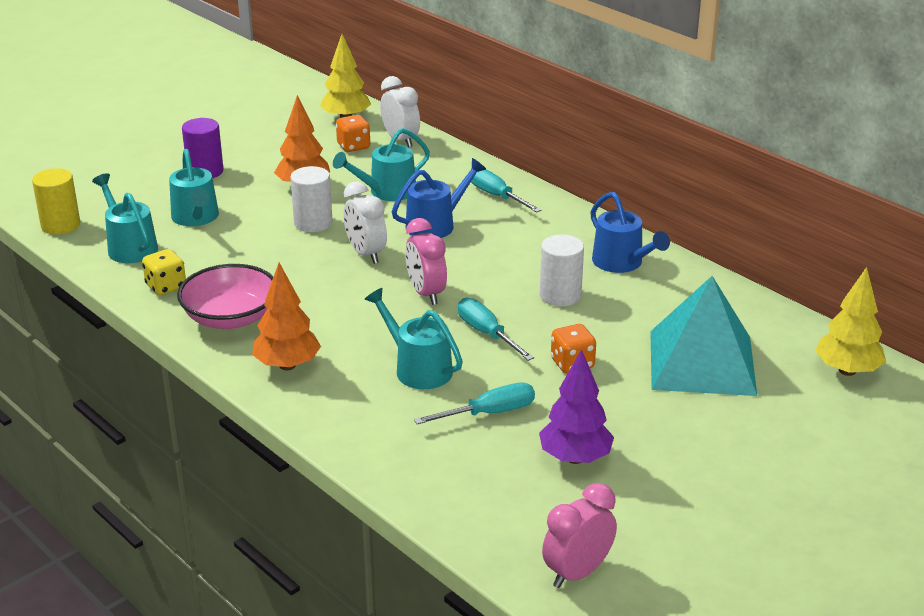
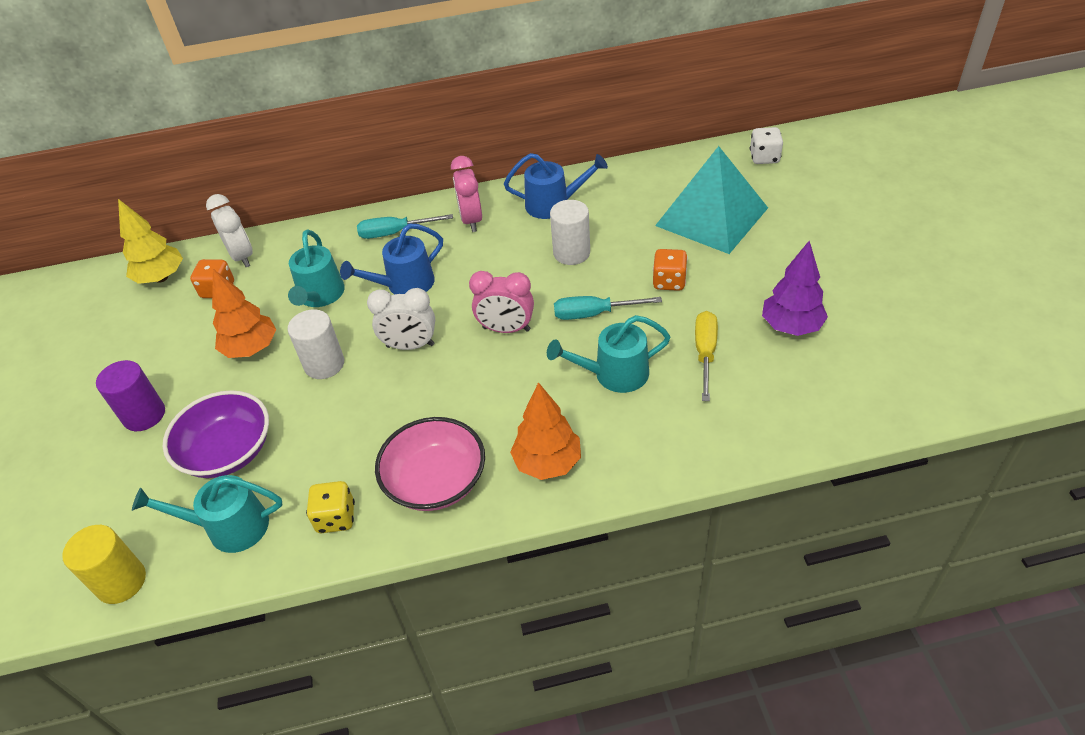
camera: 55 degrees left, 15 degrees up
(196, 218) = (228, 451): turquoise watering can -> purple bowl
(400, 140) = (242, 256): white clock -> white clock turned 60 degrees clockwise
(436, 225) = (404, 285): blue watering can -> blue watering can turned 120 degrees counterclockwise
(489, 413) = (705, 353): turquoise screwdriver -> yellow screwdriver
(577, 573) = (930, 378): pink clock -> pink clock (471, 220)
(847, 371) = (764, 158): yellow tree -> white dice

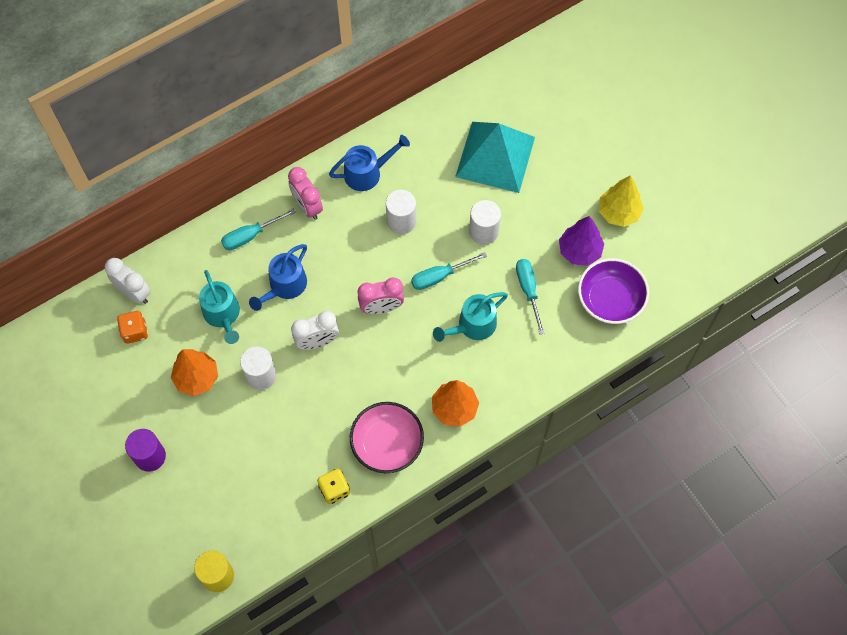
camera: 25 degrees left, 20 degrees up
(161, 278) = (77, 332): yellow tree -> yellow tree (618, 212)
(228, 451) = (231, 465): purple bowl -> purple bowl (610, 299)
(229, 527) = (266, 518): turquoise watering can -> none
(669, 282) = (483, 231): orange dice -> white cylinder
(705, 353) = (528, 290): yellow screwdriver -> turquoise screwdriver
(764, 158) = (518, 80): white dice -> none

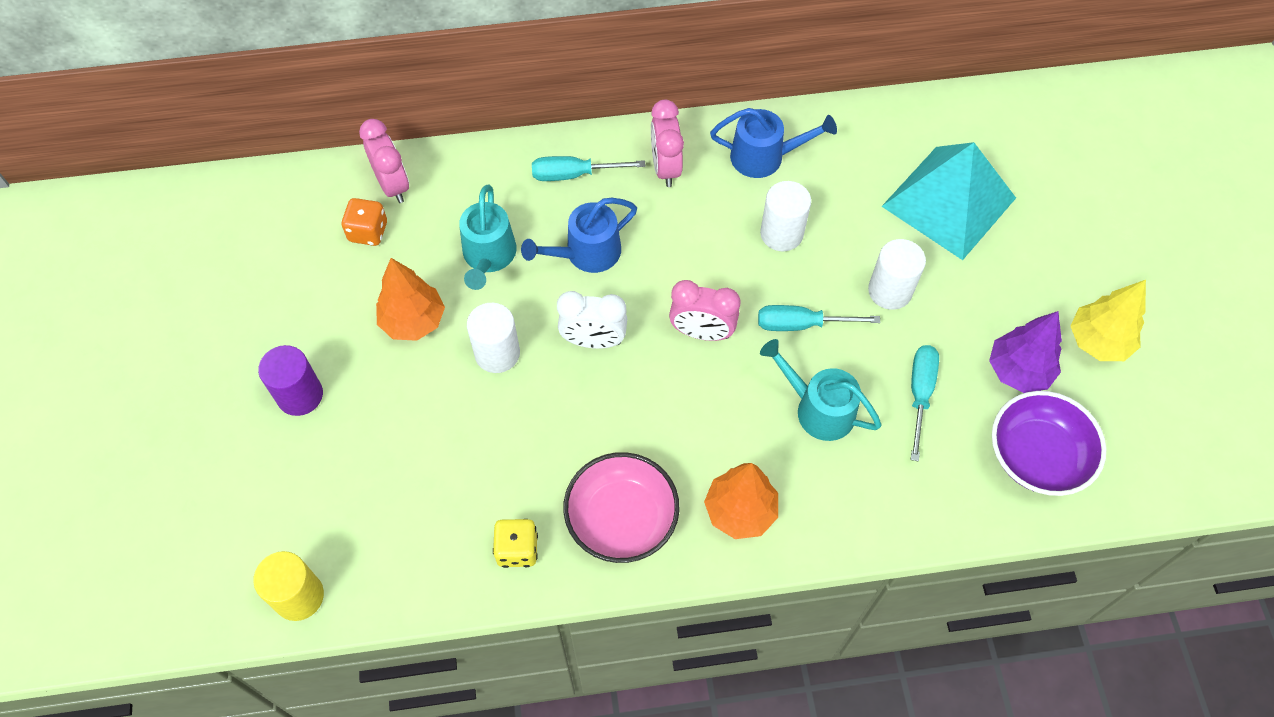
camera: 25 degrees right, 5 degrees down
(134, 293) = (393, 185): white clock -> pink clock
(472, 326) = (818, 409): turquoise watering can -> turquoise watering can turned 45 degrees clockwise

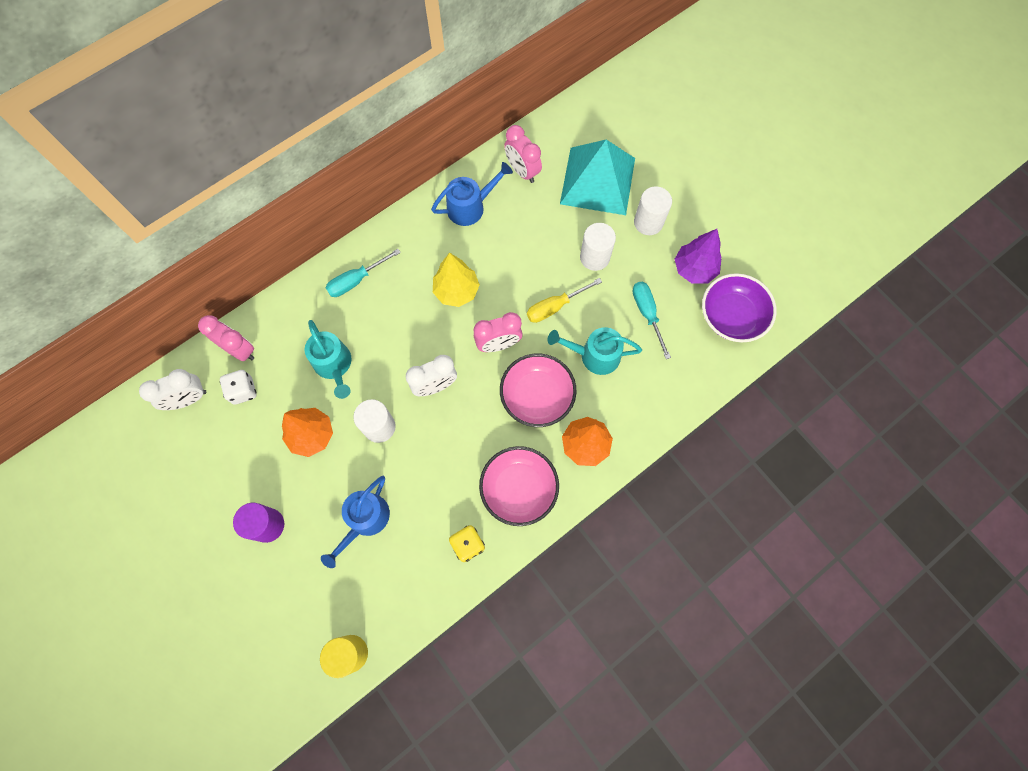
camera: 30 degrees left, 10 degrees up
(303, 210) = (188, 399): none -> white clock
(368, 232) = (243, 391): orange dice -> white dice
(586, 253) = (396, 330): blue watering can -> blue watering can (365, 520)
(665, 167) = (412, 246): pink clock -> pink clock (522, 171)
(713, 419) = (537, 396): none -> pink bowl
(781, 233) = (510, 253): white cylinder -> white cylinder (648, 222)
(801, 324) = (555, 307): turquoise screwdriver -> yellow screwdriver
(1098, 341) = (728, 227): yellow tree -> yellow tree (456, 291)

